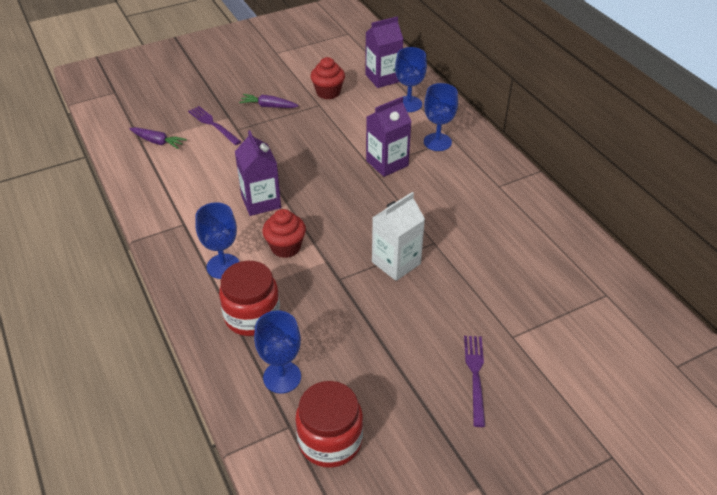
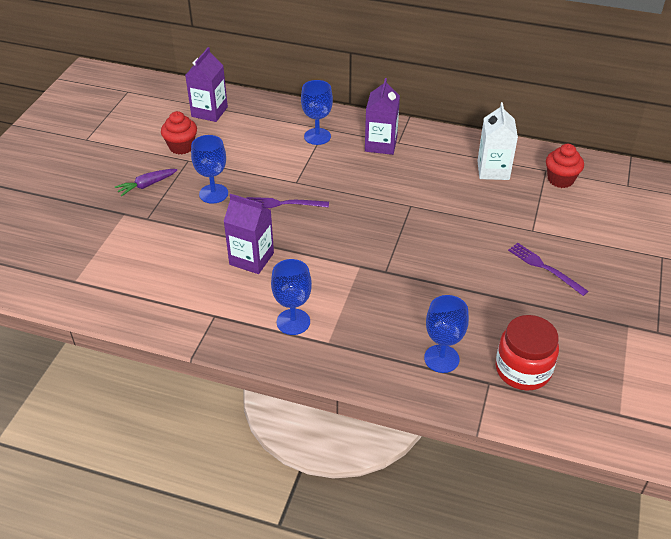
camera: 45 degrees left, 0 degrees up
(158, 142) = (90, 271): purple carrot -> none
(213, 124) = (120, 227): purple fork -> purple fork (283, 204)
(252, 316) = (364, 338): red jar -> none
(285, 247) = (318, 277): red cupcake -> red cupcake (560, 180)
(387, 163) = (303, 172): purple carton -> purple carton (381, 144)
(396, 263) = (406, 235): white carton -> white carton (493, 170)
(408, 104) = (257, 121): blue goblet -> blue goblet (213, 194)

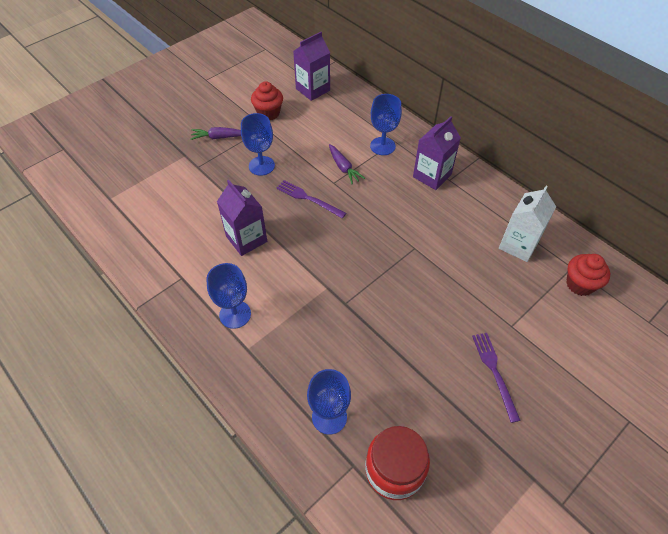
camera: 30 degrees right, 10 degrees up
(295, 167) = (343, 168): none -> purple carrot

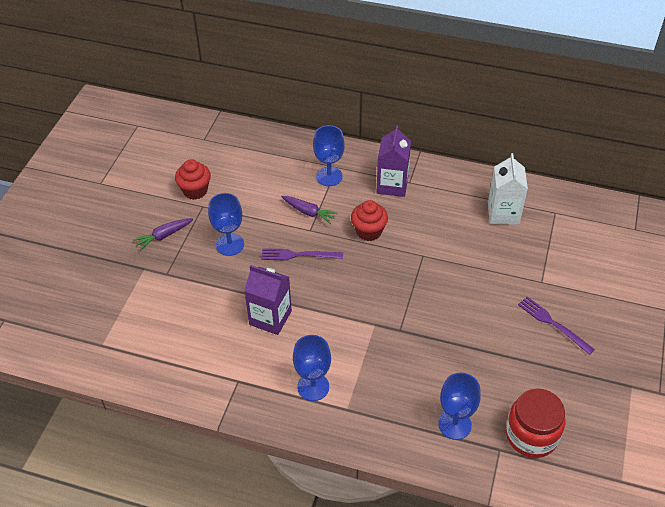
camera: 30 degrees left, 5 degrees down
(313, 89) = (220, 149): purple carton -> none
(580, 284) = (569, 223): red cupcake -> red cupcake (369, 231)

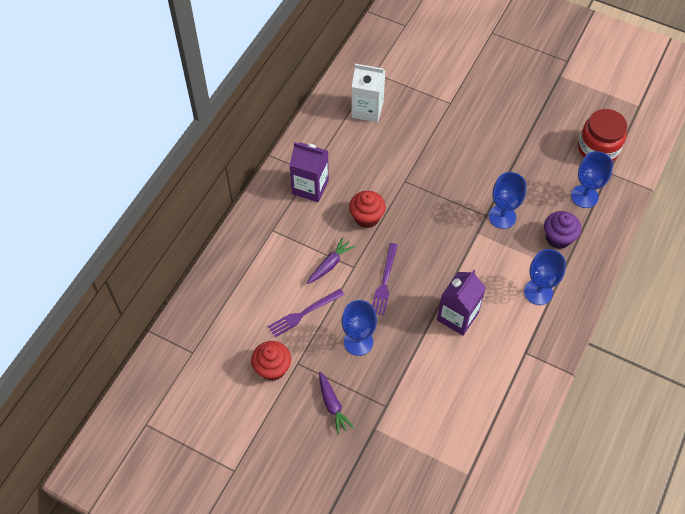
camera: 80 degrees left, 10 degrees up
(329, 176) = (284, 239): blue goblet -> blue goblet (502, 217)
(388, 401) = (558, 238): none -> purple cupcake
(553, 324) = (495, 107): purple fork -> purple fork (304, 313)

